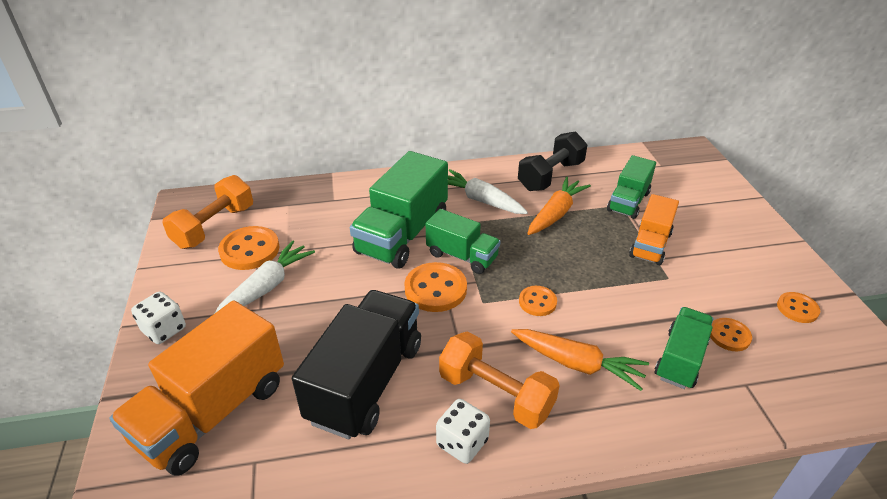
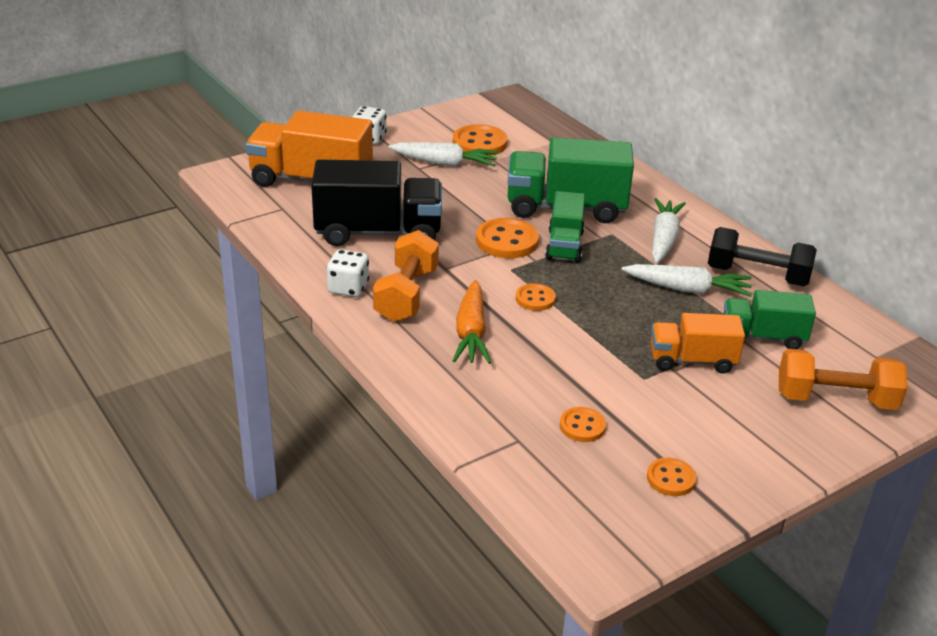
camera: 65 degrees right, 5 degrees down
(214, 227) = (493, 120): orange dumbbell -> orange dumbbell (835, 399)
(556, 213) = (688, 289): orange carrot -> white carrot
(680, 359) = (522, 394): green truck -> none

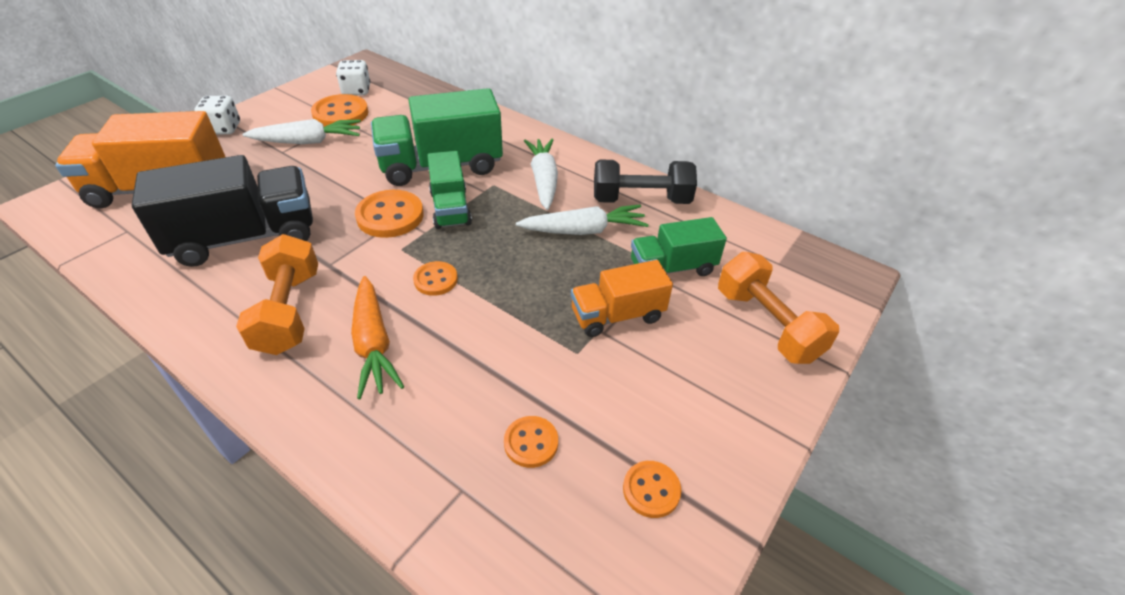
camera: 20 degrees left, 10 degrees up
(348, 288) = (216, 320): white dice -> white dice (356, 91)
(835, 399) = (767, 324): orange dumbbell -> orange dumbbell turned 75 degrees clockwise

